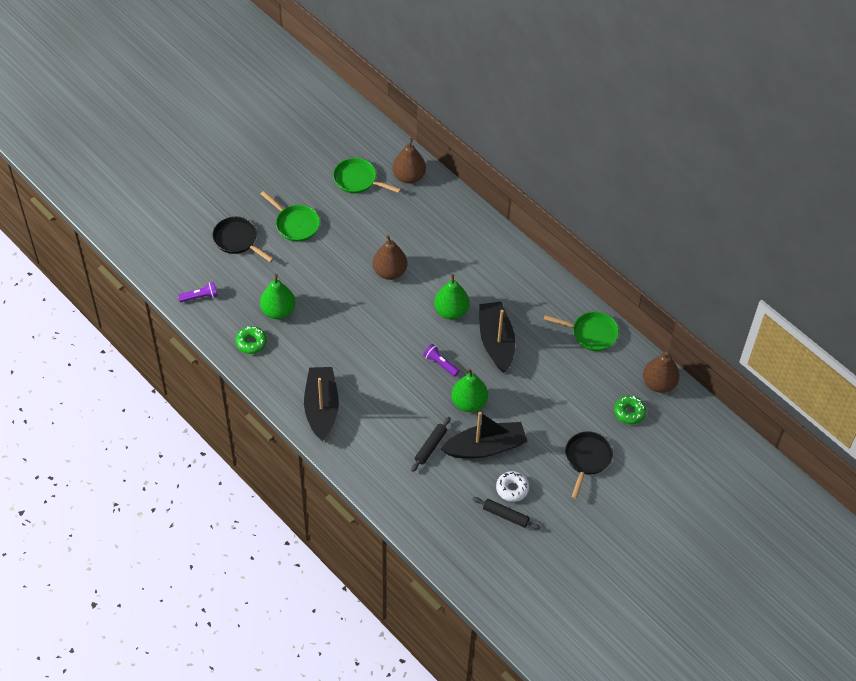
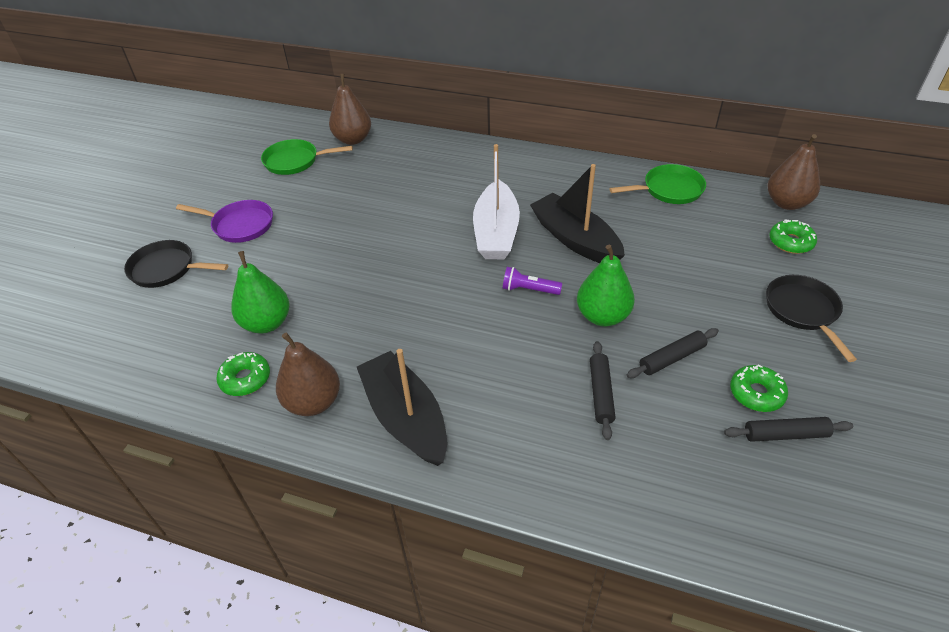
camera: 25 degrees left, 10 degrees down
(200, 297) = (136, 354): purple flashlight -> none
(295, 224) = (239, 225): green pan -> purple pan
(390, 271) = (391, 225): brown pear -> brown pear (313, 402)
(451, 311) = (496, 232): green pear -> white boat
(485, 447) = (672, 358): black boat -> black rolling pin
(512, 489) = (756, 393): white donut -> green donut

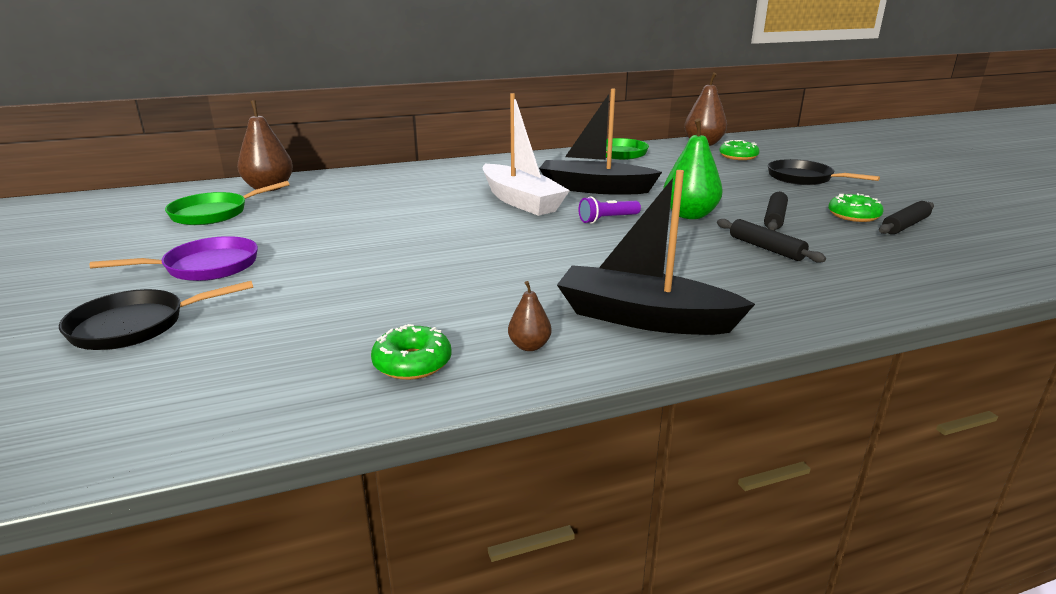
camera: 40 degrees left, 20 degrees down
(267, 323) = (368, 317): green pear -> none
(313, 402) = (529, 346): brown pear -> brown pear, size x0.50

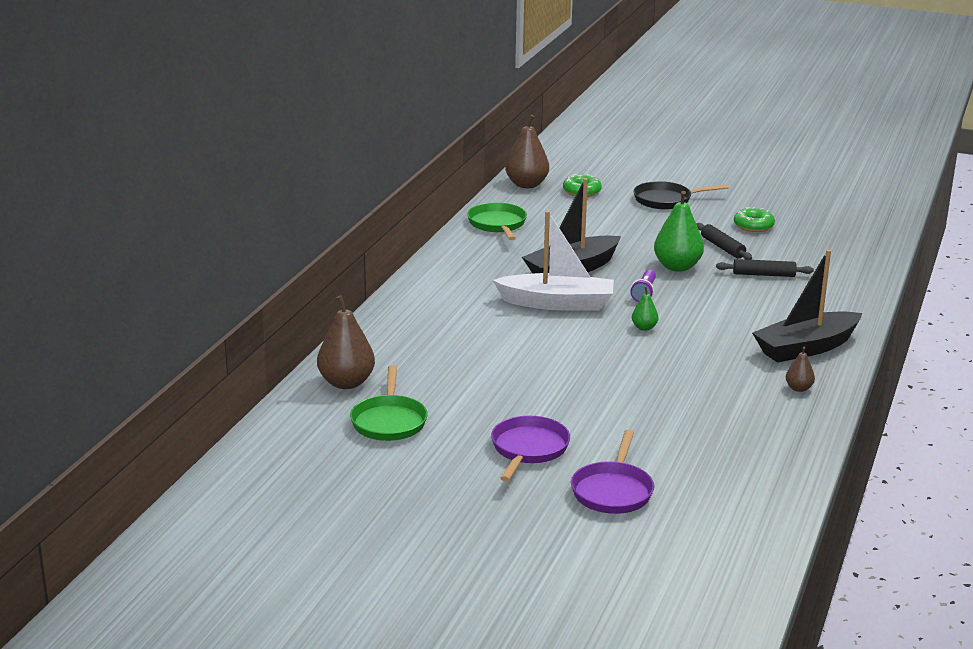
camera: 50 degrees left, 0 degrees up
(136, 326) = (613, 491): black pan -> purple pan
(412, 363) = (778, 423): green donut -> none
(536, 238) = (644, 328): none -> green pear
(905, 225) = (788, 223): black rolling pin -> none

